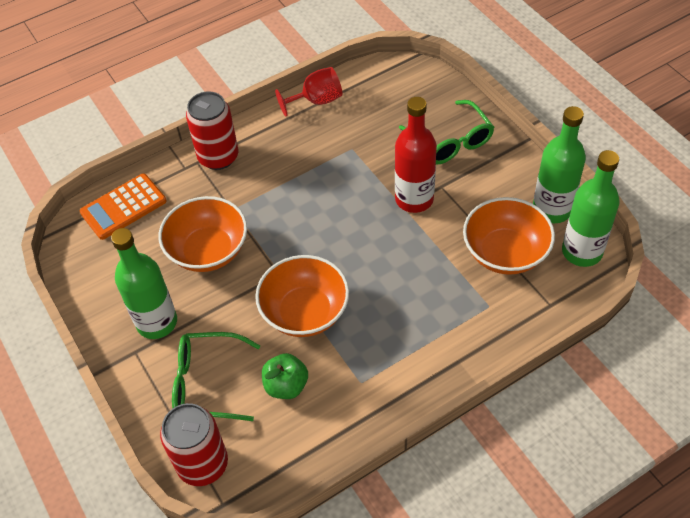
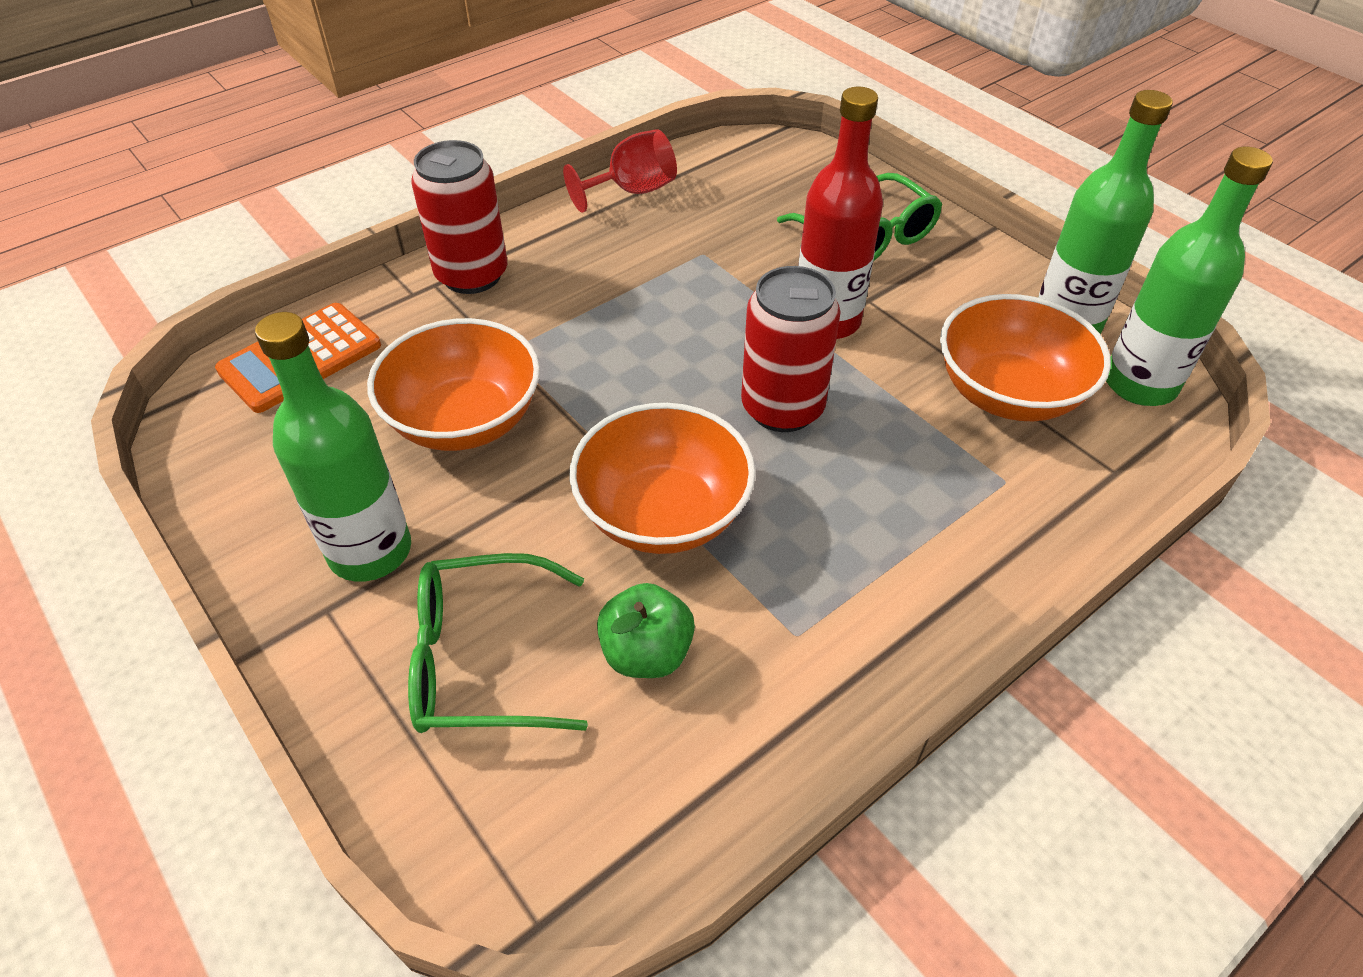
camera: 10 degrees left, 5 degrees down
(203, 464) = (485, 834): red can -> red can (782, 408)

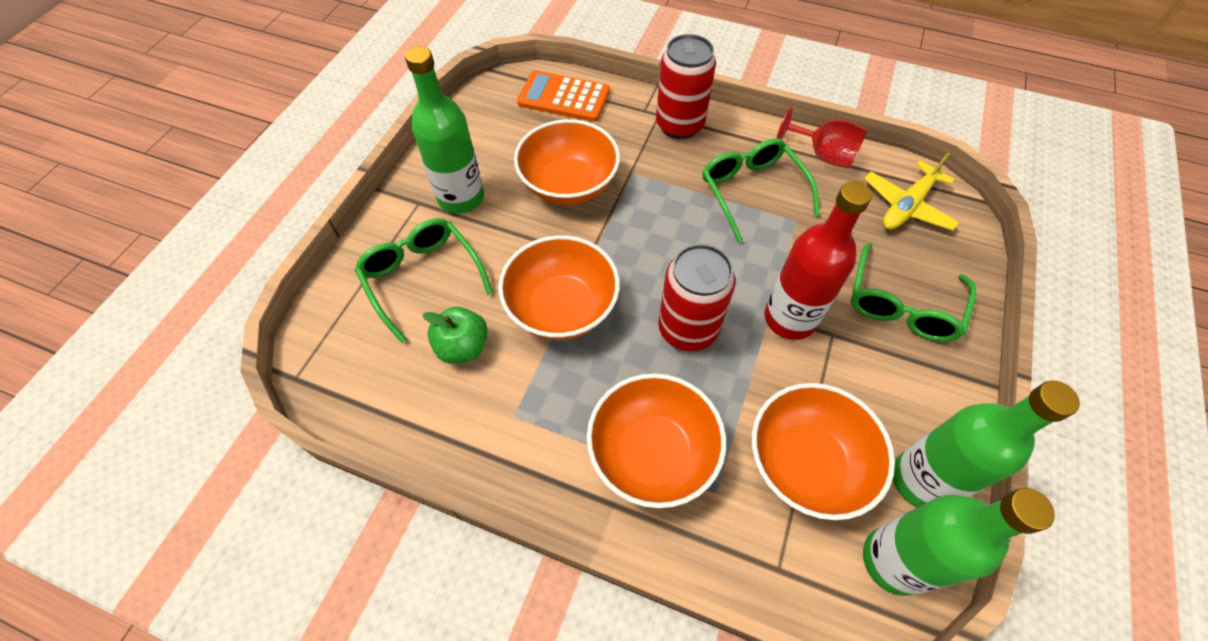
camera: 60 degrees right, 10 degrees up
(632, 266) = (752, 191): none -> green glasses
(751, 173) = (906, 206): none -> yellow plane
(929, 515) = (652, 453): none -> orange bowl

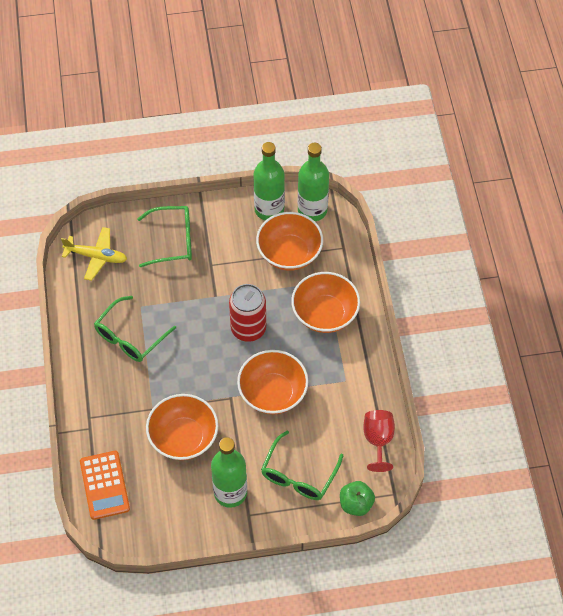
camera: 120 degrees left, 0 degrees up
(463, 347) = (325, 426): green apple -> green apple (356, 504)
(679, 125) = (93, 400): red can -> none
(789, 318) = (212, 286): red bottle -> none
(823, 155) = (76, 310): red goblet -> red goblet (378, 440)

